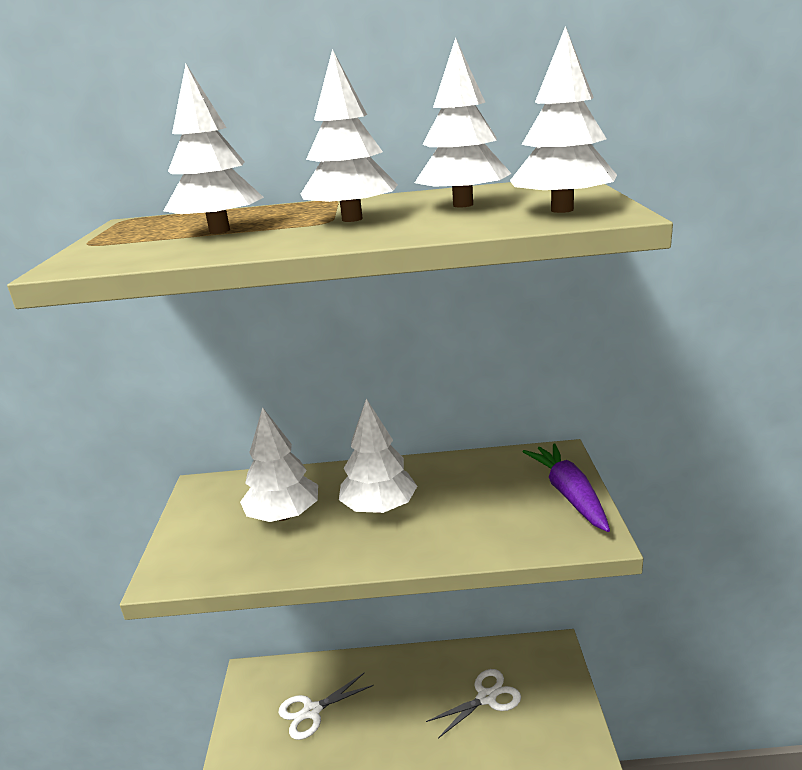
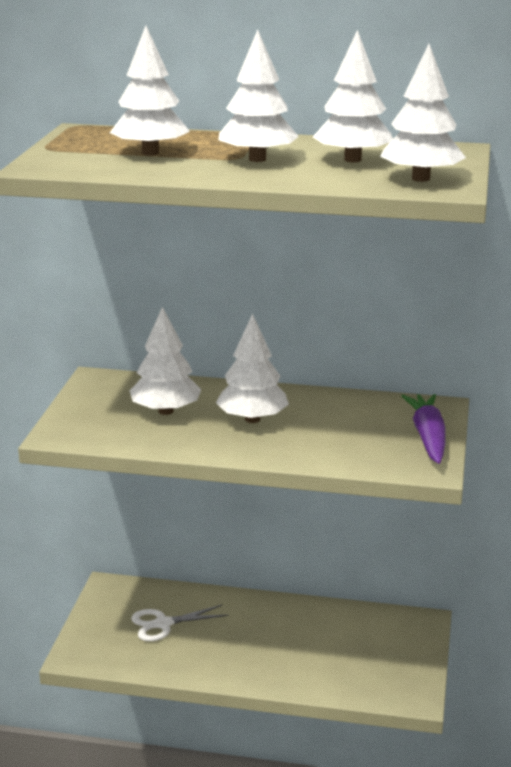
camera: 10 degrees right, 0 degrees up
(486, 697) = (336, 645): white scissors -> none

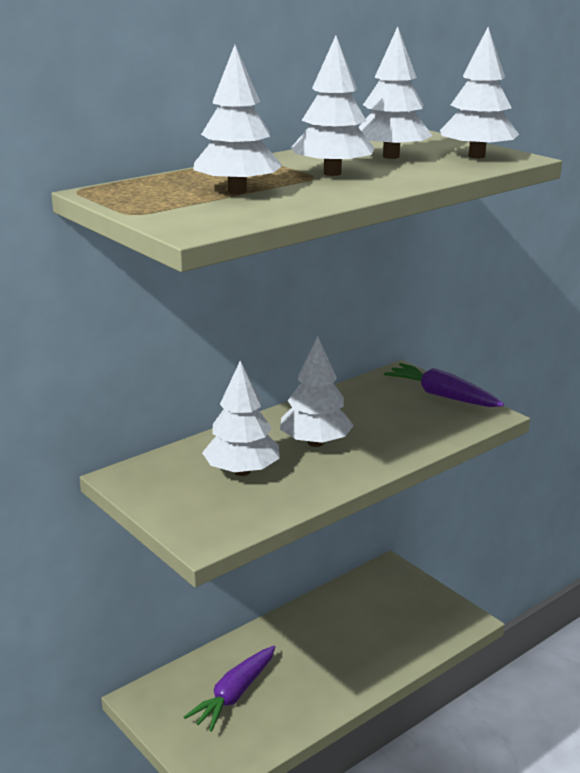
camera: 50 degrees left, 0 degrees up
(163, 624) = (234, 695): white scissors -> purple carrot

